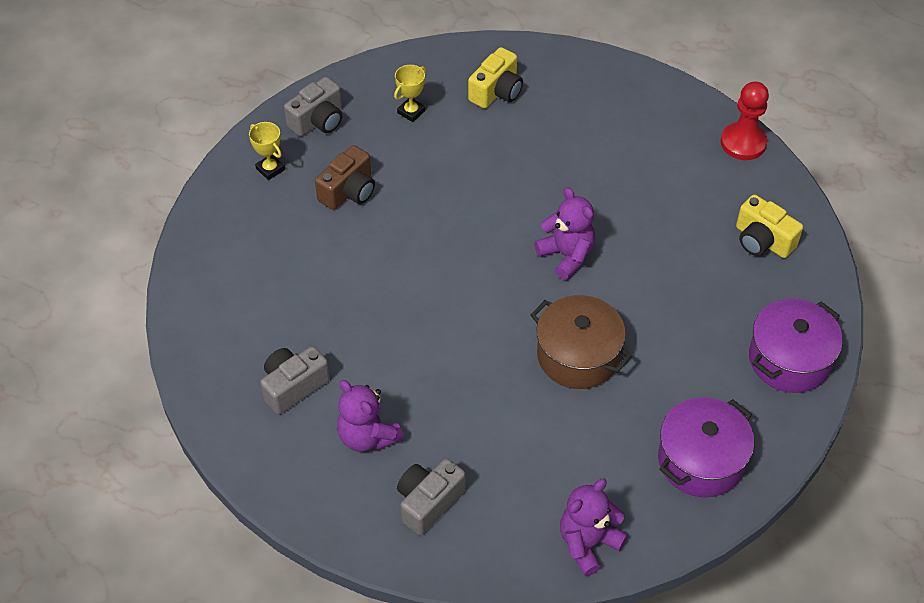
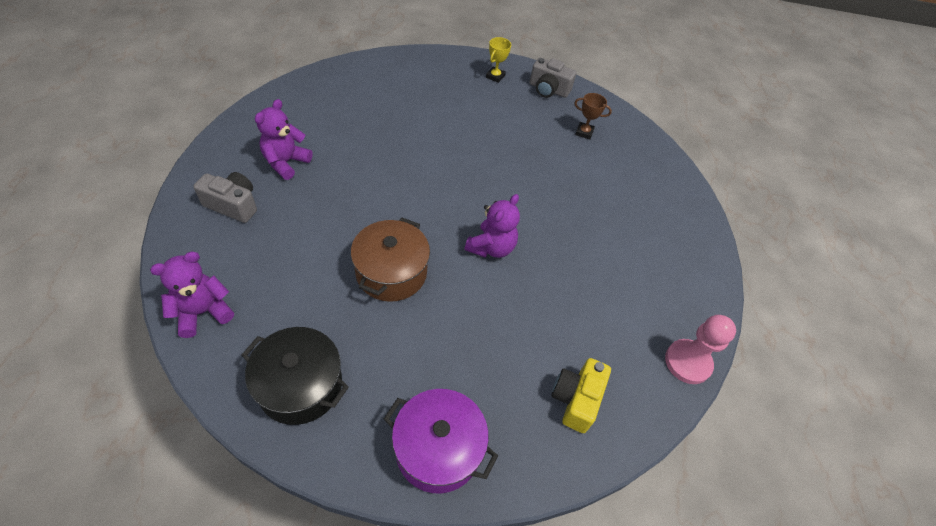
camera: 65 degrees right, 0 degrees up
(293, 386) = (320, 119): grey camera -> none
(348, 191) = (495, 115): brown camera -> none
(411, 112) = (584, 132): yellow trophy -> brown trophy
(496, 91) = (633, 175): yellow camera -> none
(588, 543) = (203, 312): purple teddy bear -> purple teddy bear turned 60 degrees counterclockwise
(701, 460) = (300, 386): purple pot -> black pot
(743, 143) = (687, 362): red pawn -> pink pawn

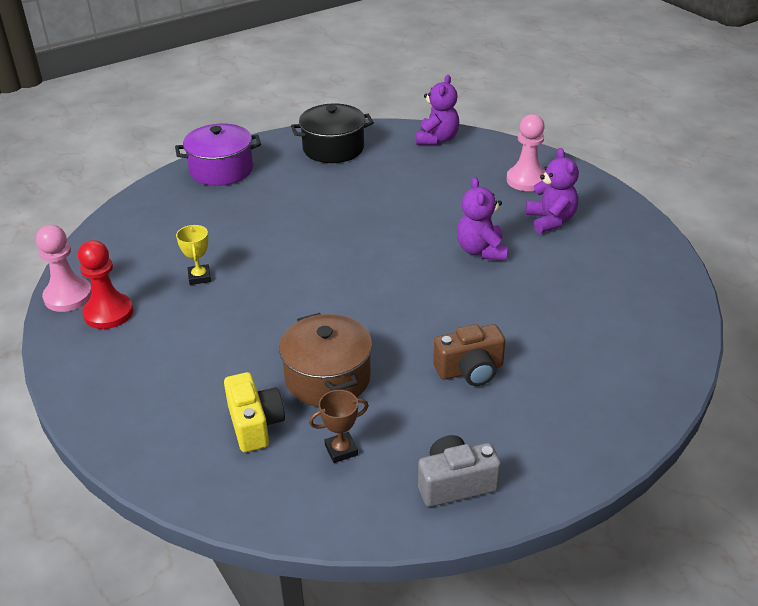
camera: 145 degrees right, 15 degrees down
(233, 205) = (526, 180): grey camera -> pink pawn
(391, 272) = (360, 214): brown pot -> brown pot (328, 378)
(478, 121) = (470, 370): none -> brown camera
(491, 247) = (307, 271): purple teddy bear -> purple teddy bear (481, 251)
(495, 76) = (540, 447): yellow trophy -> yellow trophy (199, 277)
(576, 399) = (150, 230): yellow camera -> yellow camera (255, 424)
(662, 318) = (108, 313): none -> red pawn

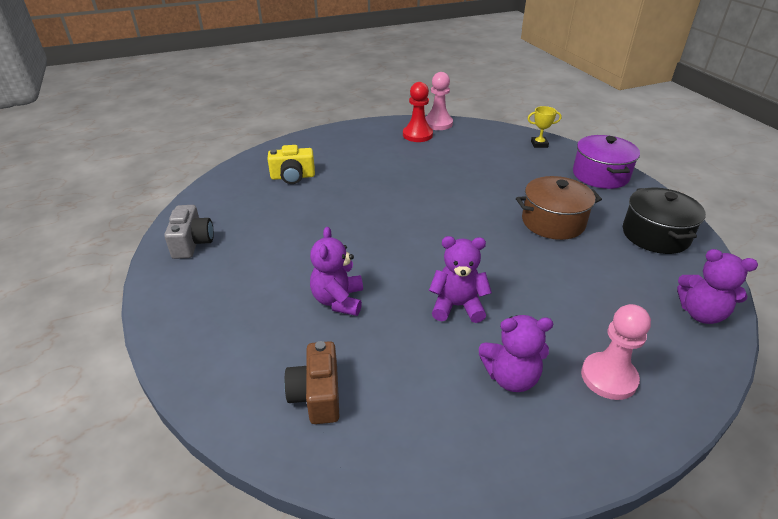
camera: 100 degrees right, 0 degrees up
(199, 277) = (448, 163): yellow trophy -> yellow trophy (539, 144)
(328, 378) = (319, 204): brown pot -> brown pot (553, 222)
(341, 450) = (252, 204): brown trophy -> none
(470, 370) = (293, 268): brown camera -> brown camera (317, 395)
(507, 325) = (338, 300): none -> purple teddy bear

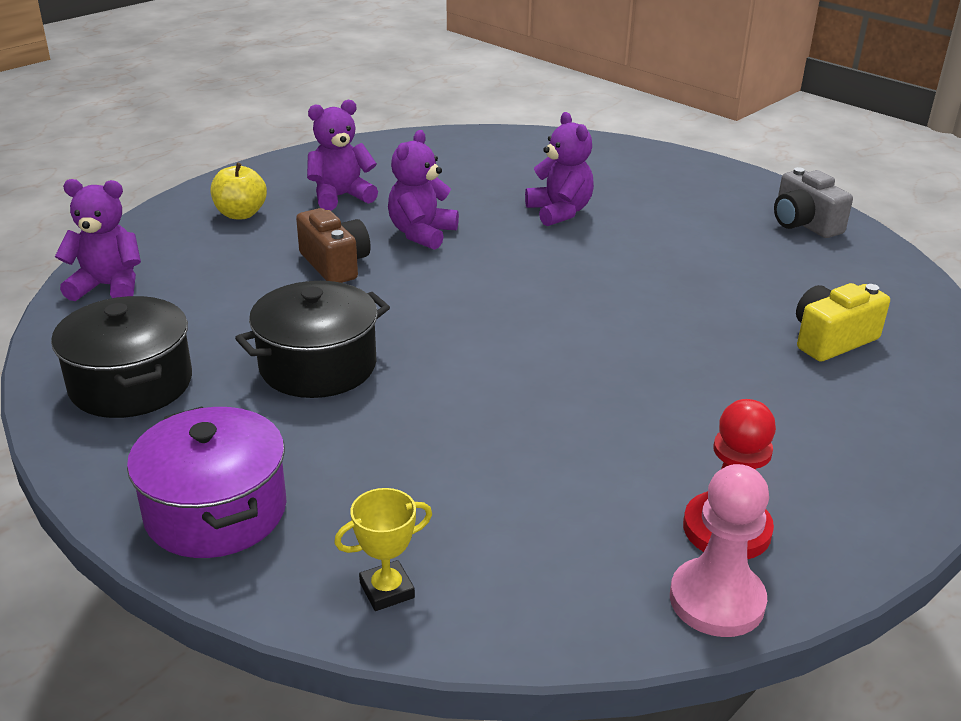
camera: 155 degrees right, 5 degrees down
(317, 395) = (509, 158): brown camera -> brown camera (335, 264)
(457, 306) = (421, 234): purple teddy bear -> purple teddy bear turned 135 degrees clockwise
(553, 222) = (318, 366): brown pot -> black pot
(608, 377) = (240, 214): pink pawn -> yellow apple

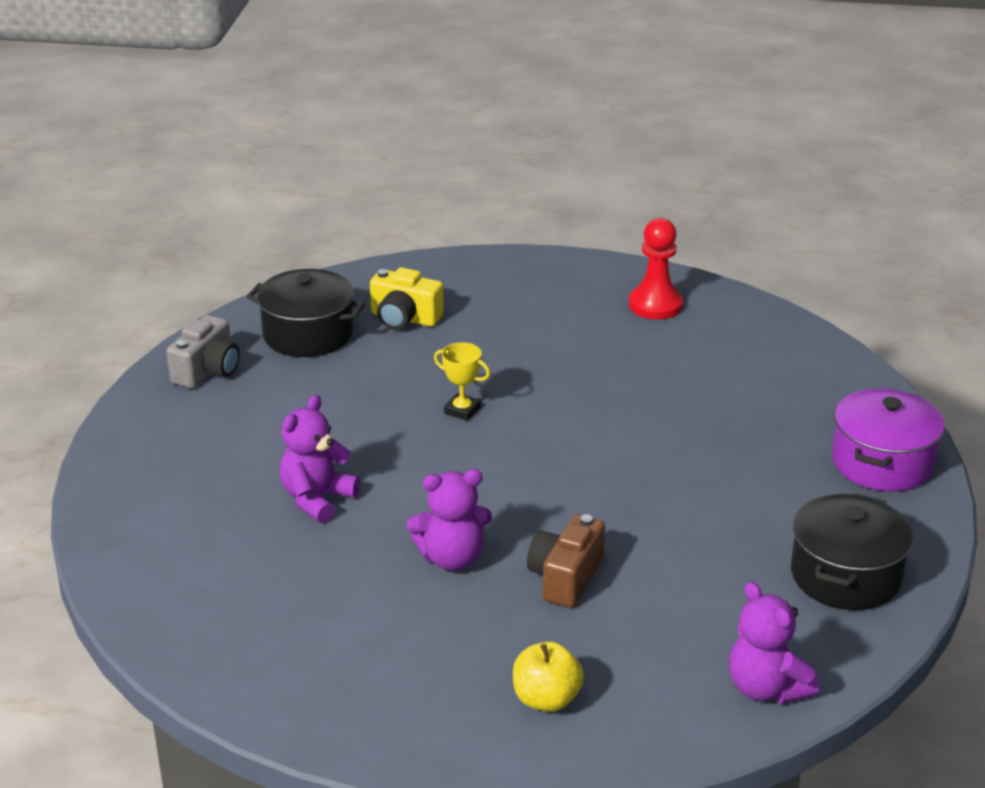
camera: 125 degrees left, 0 degrees up
(318, 366) = (709, 504): black pot -> black pot (308, 334)
(340, 197) = (431, 653): purple teddy bear -> none
(387, 590) = (843, 381): yellow trophy -> yellow trophy (462, 410)
(716, 600) = (711, 294): pink pawn -> none

